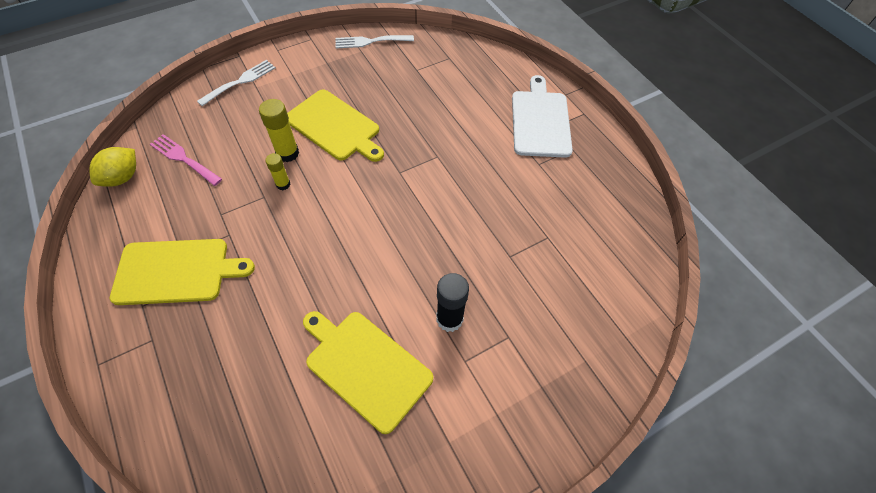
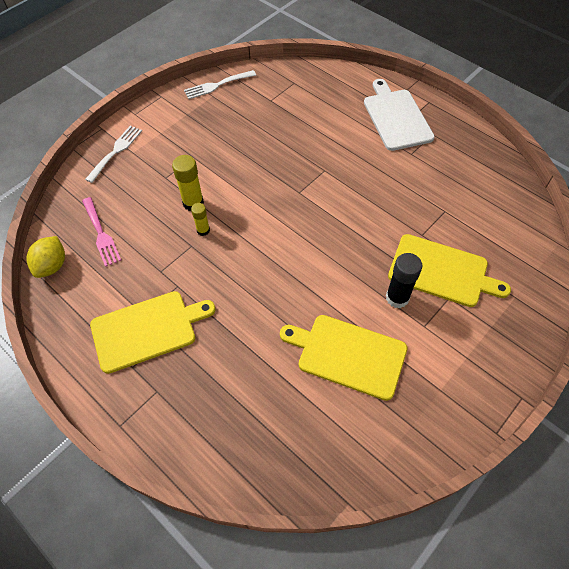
camera: 15 degrees left, 0 degrees up
(184, 159) = (101, 233): pink fork -> pink fork turned 135 degrees counterclockwise
(334, 127) = (223, 169): yellow cutting board -> yellow cutting board (442, 271)

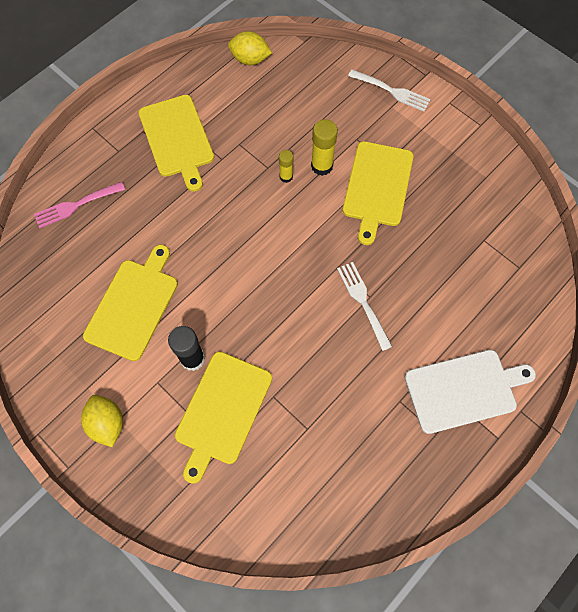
camera: 90 degrees right, 10 degrees up
(101, 233) = (285, 91): pink fork -> pink fork (76, 205)
(217, 85) = (505, 181): white fork -> white fork (363, 302)
(218, 164) = (377, 187): none -> yellow cutting board
(472, 366) = (107, 423): none -> yellow lemon

